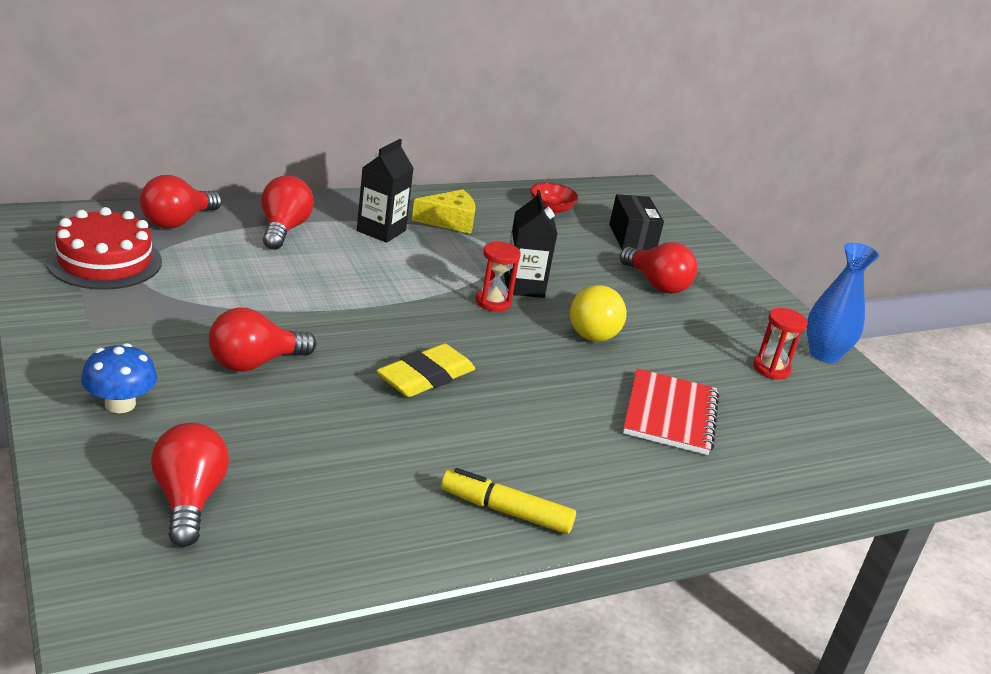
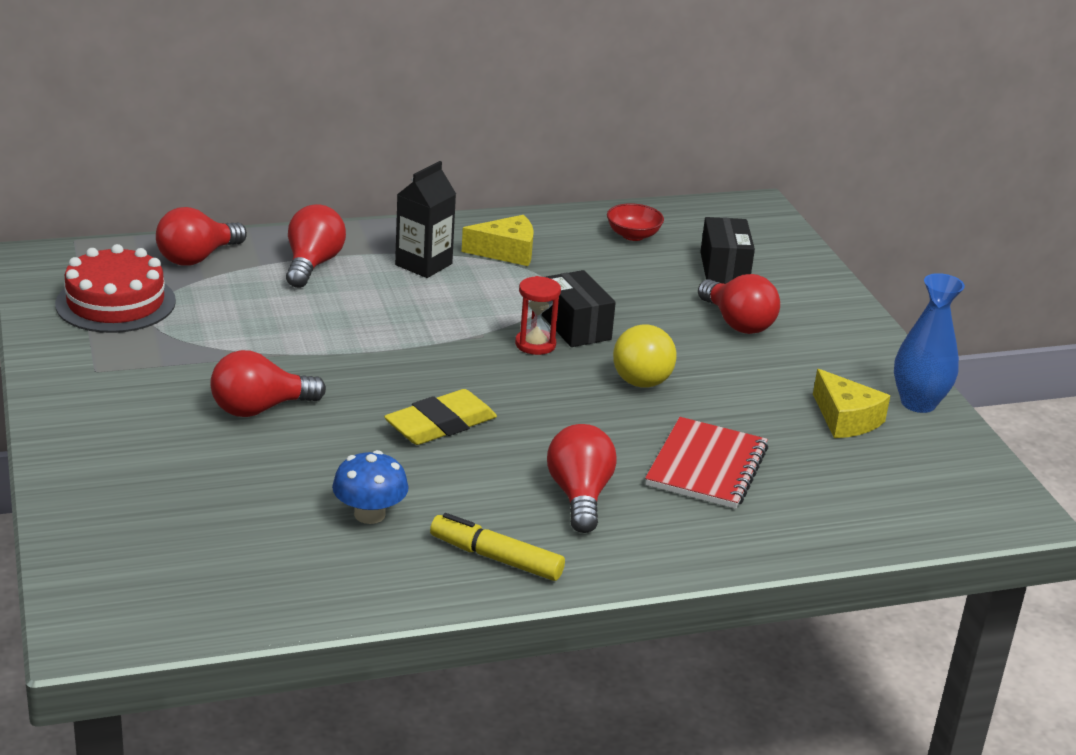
camera: 10 degrees right, 0 degrees up
(120, 404) = (119, 448): blue mushroom -> blue mushroom (369, 514)
(189, 500) = (176, 539): red light bulb -> red light bulb (579, 496)
(524, 287) = (575, 327): black carton -> black box
(771, 369) = (845, 419): red hourglass -> yellow cheese

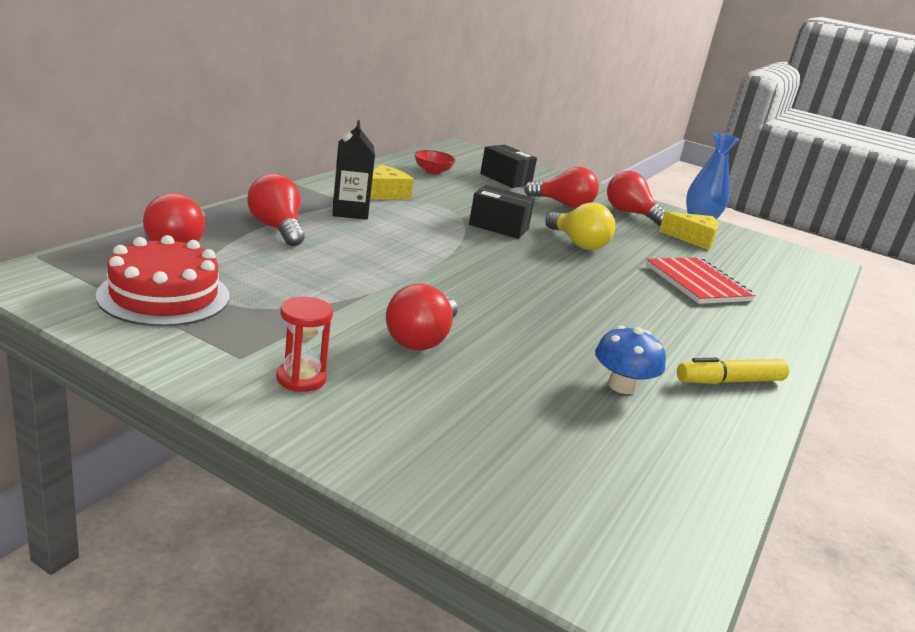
camera: 45 degrees left, 5 degrees down
(440, 424) = (543, 308): yellow eraser -> none
(535, 344) = (498, 242): red hourglass -> red hourglass (301, 378)
(579, 496) = (686, 323): red light bulb -> red light bulb (630, 213)

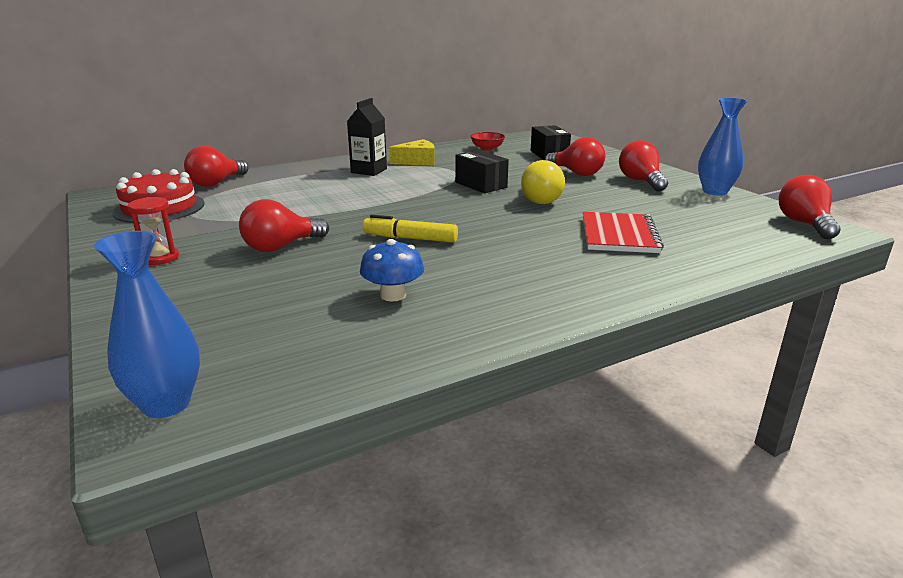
camera: 35 degrees right, 0 degrees up
(277, 228) = (296, 178): red light bulb -> red light bulb (804, 224)
(622, 569) = (166, 404): none -> blue vase
(693, 239) = (681, 203): yellow cheese -> none
(730, 381) = (511, 307): yellow marker -> yellow marker (410, 238)

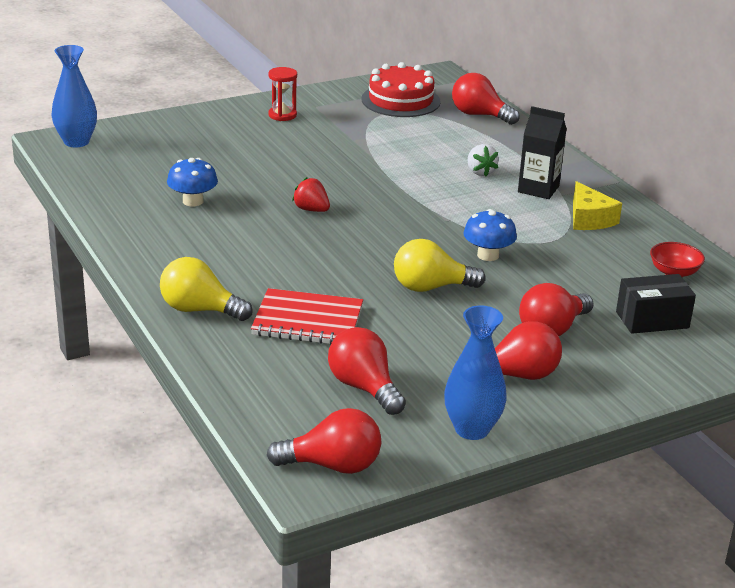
camera: 90 degrees right, 5 degrees up
(281, 247) = (299, 156): red light bulb -> red light bulb (364, 388)
(335, 184) = (480, 172): none -> white strawberry
(410, 238) = (311, 210): yellow marker -> red strawberry
(481, 185) = (488, 255): black box -> blue mushroom
(634, 277) = (200, 310): none -> yellow light bulb

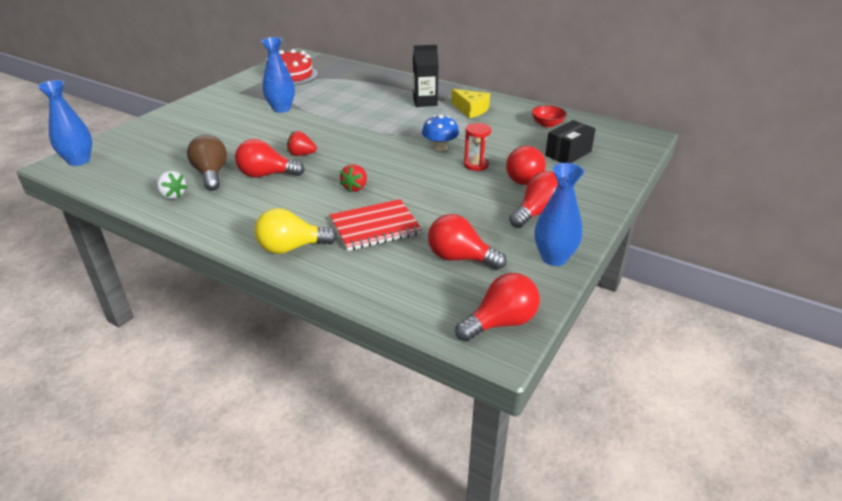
camera: 30 degrees left, 5 degrees up
(193, 201) = (211, 174): blue mushroom -> brown light bulb
(282, 115) = (221, 103): red hourglass -> red hourglass (476, 165)
(332, 269) = (355, 187): none -> red strawberry
(345, 144) = (281, 109): none -> blue vase
(431, 287) = (428, 177): yellow light bulb -> none
(479, 115) = (346, 71): red light bulb -> red light bulb (266, 175)
(480, 172) = (382, 102): white strawberry -> white strawberry (172, 195)

